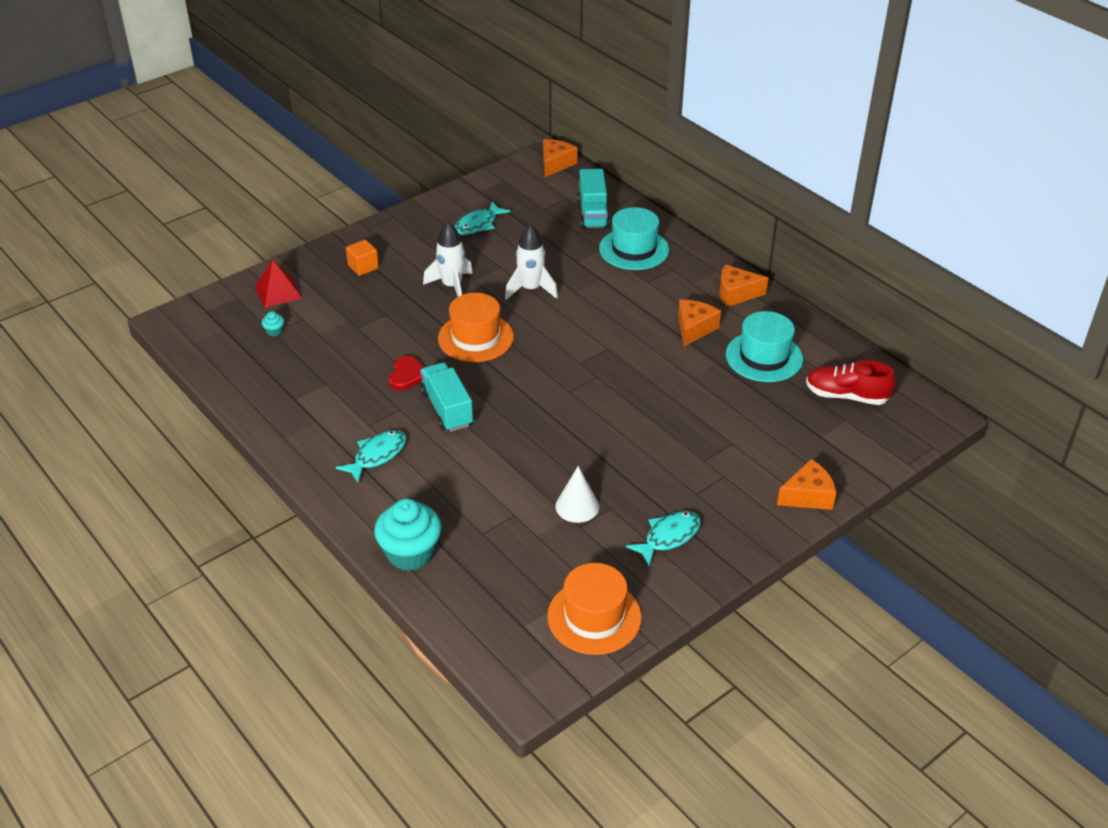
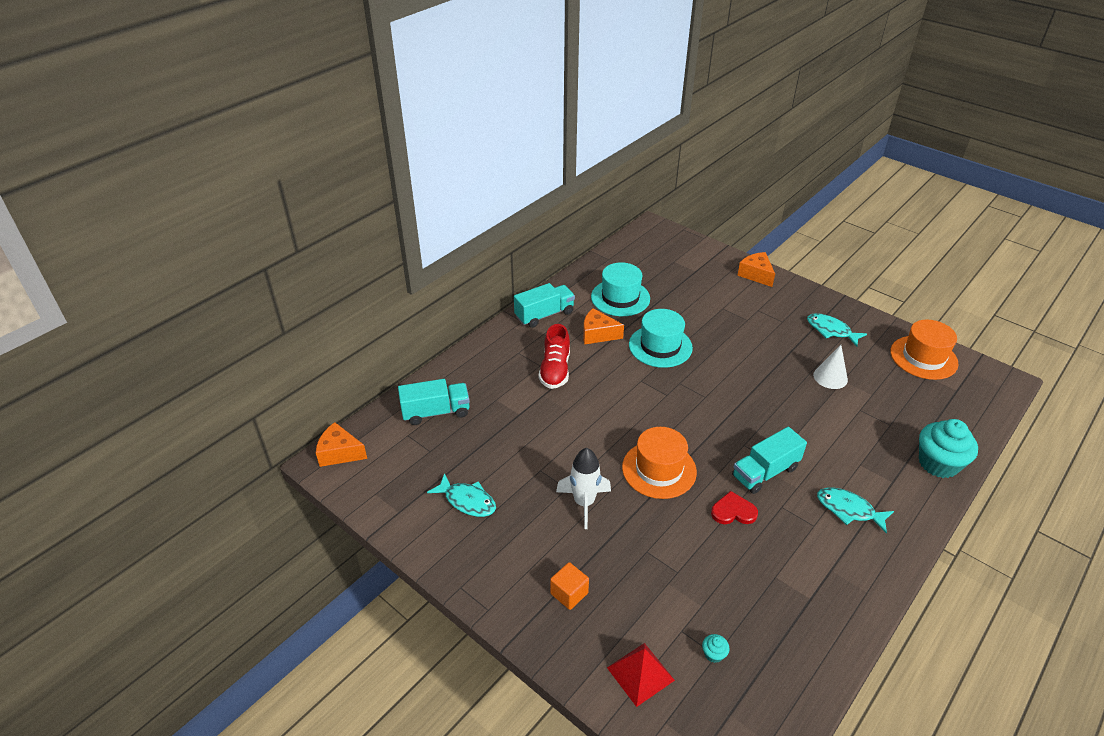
camera: 100 degrees left, 0 degrees up
(531, 289) = (572, 441): white rocket -> none
(634, 249) = (492, 378): turquoise hat -> turquoise hat (660, 346)
(736, 294) = (544, 315): orange cheese -> turquoise truck
(846, 396) = (649, 261): red shoe -> red shoe (555, 370)

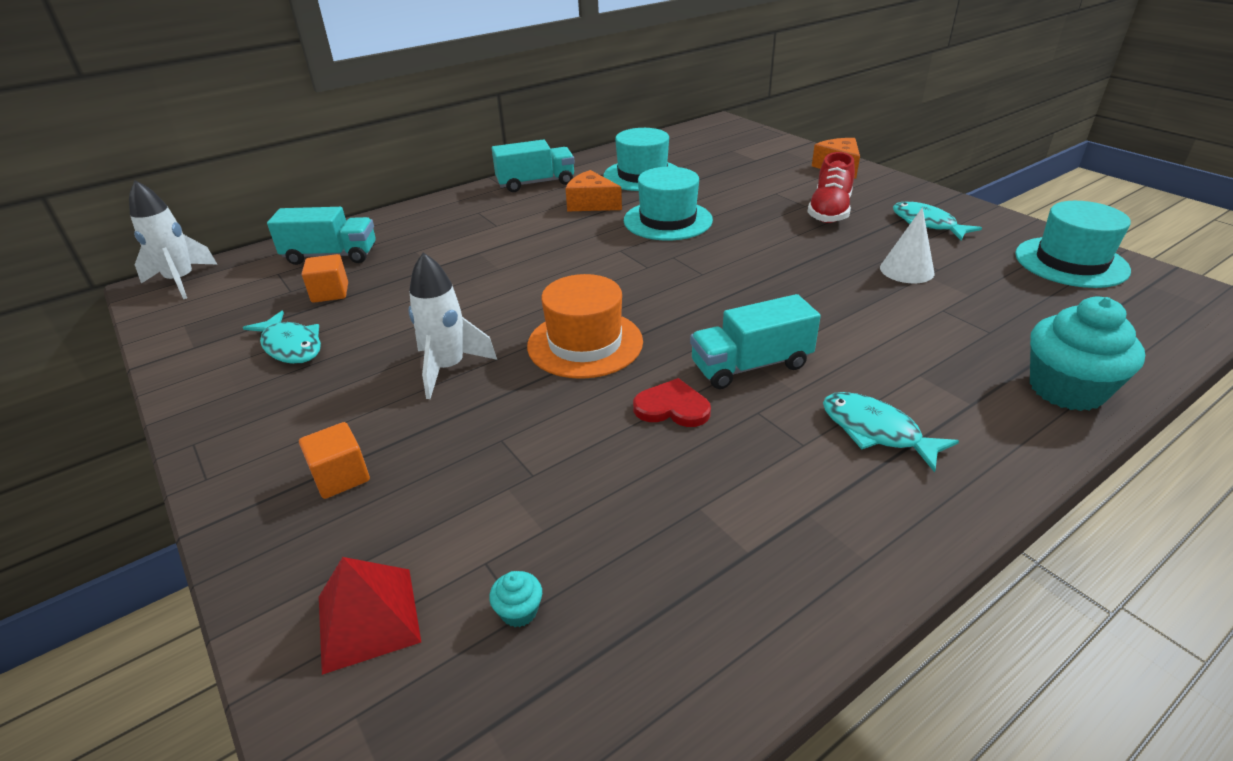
camera: 15 degrees right, 5 degrees down
(339, 453) = (181, 281): orange cheese -> white rocket
(461, 449) = (330, 293): none -> orange cube
(555, 370) = (512, 231): red shoe -> red shoe (829, 211)
(923, 357) = (1071, 262): orange hat -> turquoise hat

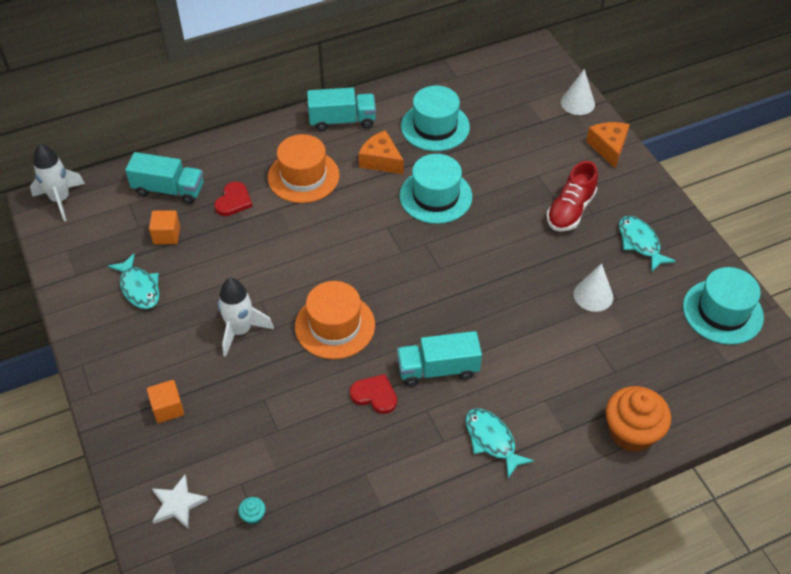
camera: 10 degrees right, 15 degrees up
(368, 618) = (177, 504): red pyramid -> white star
(417, 254) = (233, 201): none -> red heart
(502, 225) = (303, 176): none -> orange hat
(785, 145) = (577, 103): none -> white cone
(1066, 389) = (631, 432): turquoise cupcake -> orange cupcake

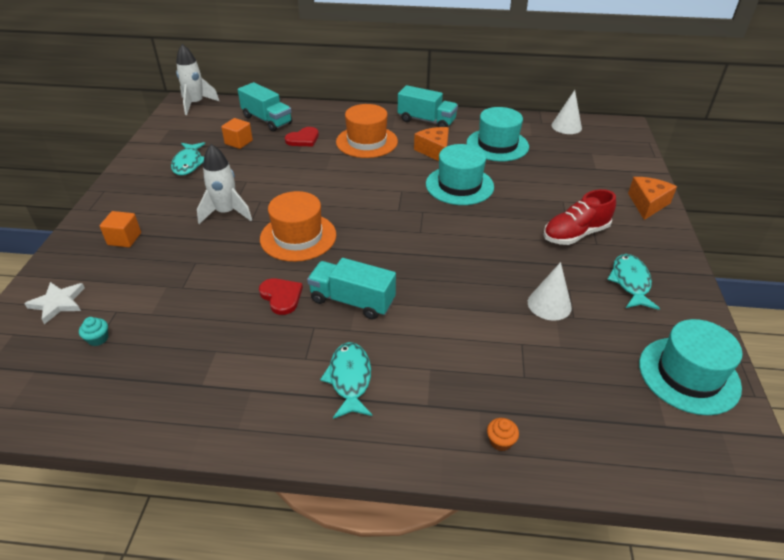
camera: 30 degrees right, 10 degrees down
(577, 103) = (638, 167): white cone -> white cone (566, 126)
(631, 432) = (500, 441): orange cupcake -> orange cupcake, size x0.40

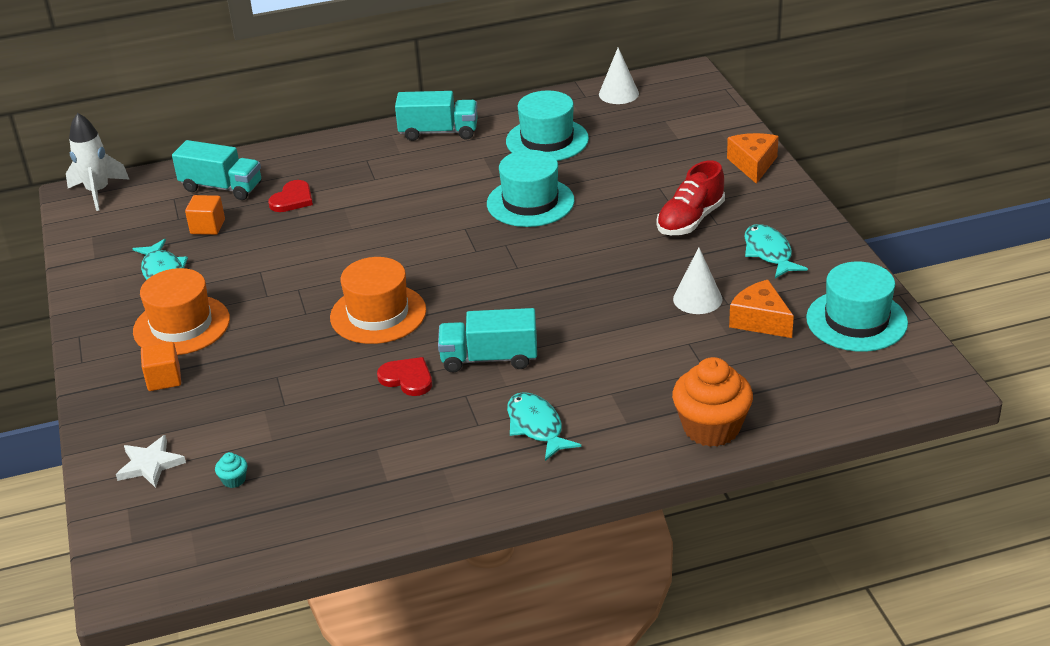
camera: 20 degrees left, 5 degrees down
(226, 213) = (267, 314): white rocket -> none
(367, 142) = (379, 180): orange hat -> orange hat (181, 325)
(434, 151) = (474, 169): orange cheese -> orange cheese (760, 320)
(500, 441) = (711, 428): orange cupcake -> orange cupcake, size x2.49

